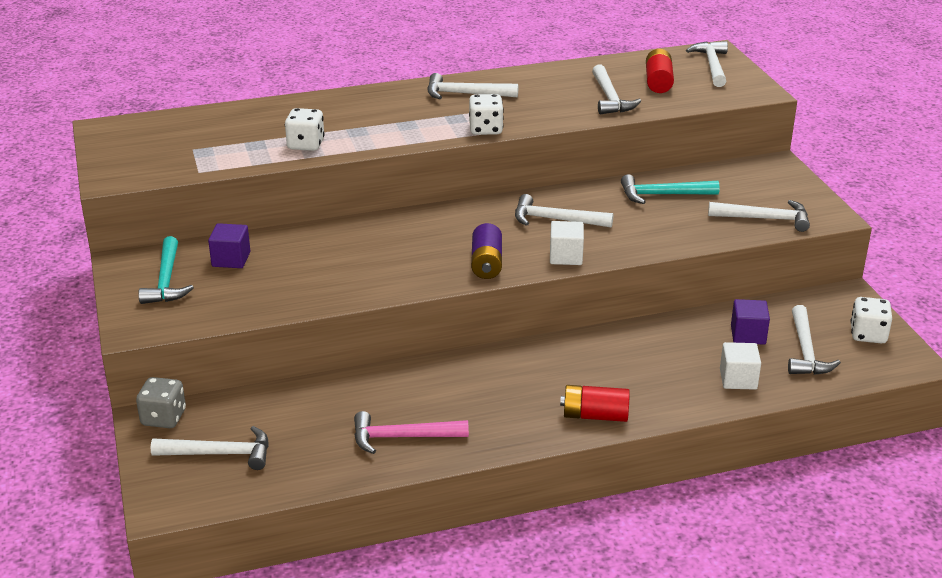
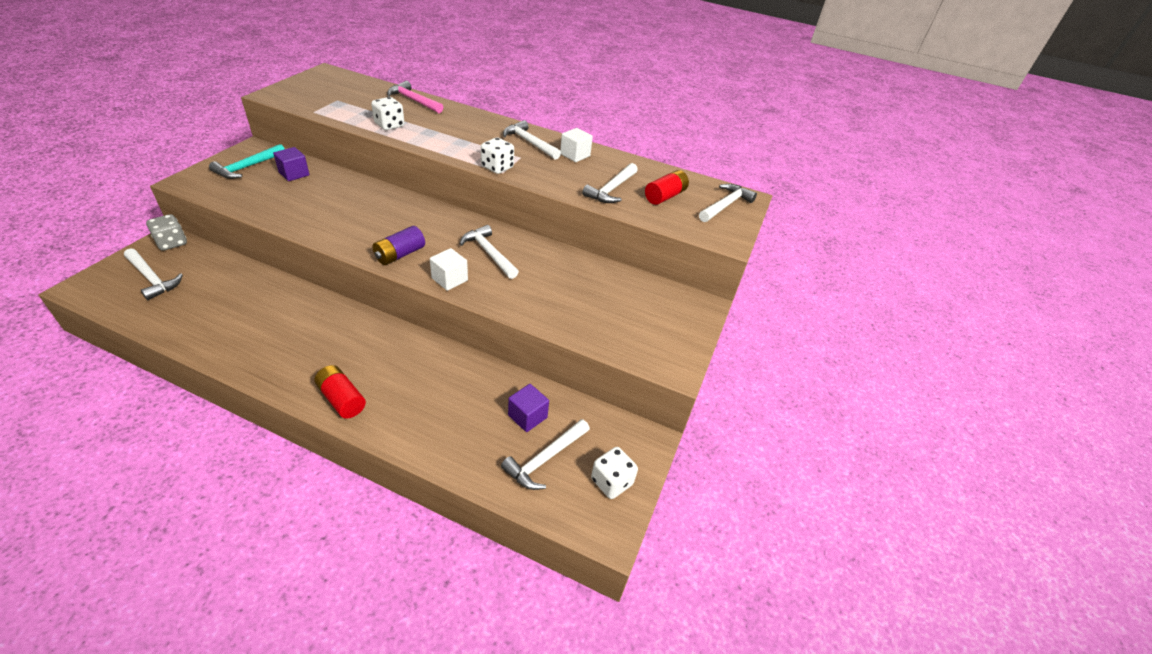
camera: 35 degrees right, 10 degrees up
(402, 437) = (233, 333): pink hammer -> pink hammer (413, 100)
(662, 195) = (583, 278): turquoise hammer -> none
(738, 379) = (465, 444): white cube -> white cube (575, 155)
(765, 219) = (623, 338): white hammer -> none

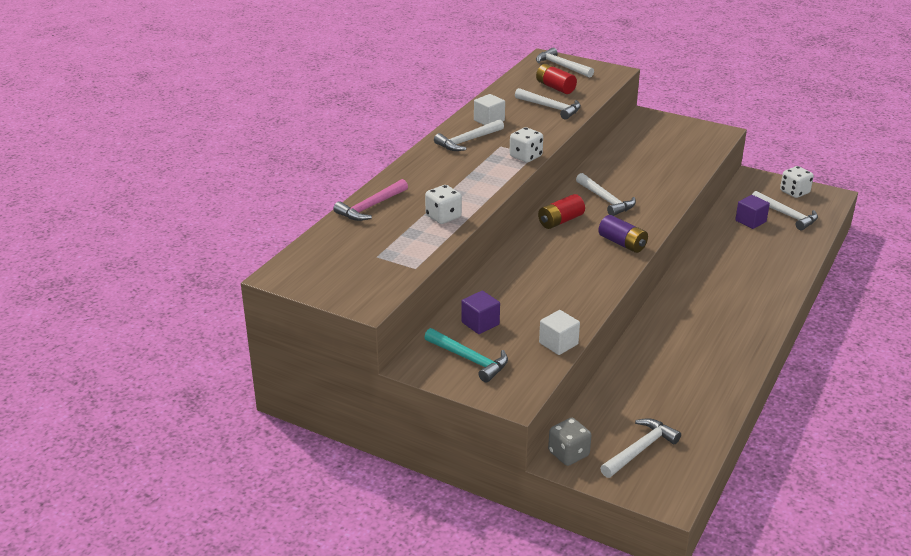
camera: 80 degrees left, 10 degrees down
(342, 399) = (766, 303): red battery -> red battery (560, 221)
(449, 279) = (651, 217): white cube -> white cube (558, 343)
(489, 253) = (606, 200): white hammer -> white hammer turned 90 degrees counterclockwise

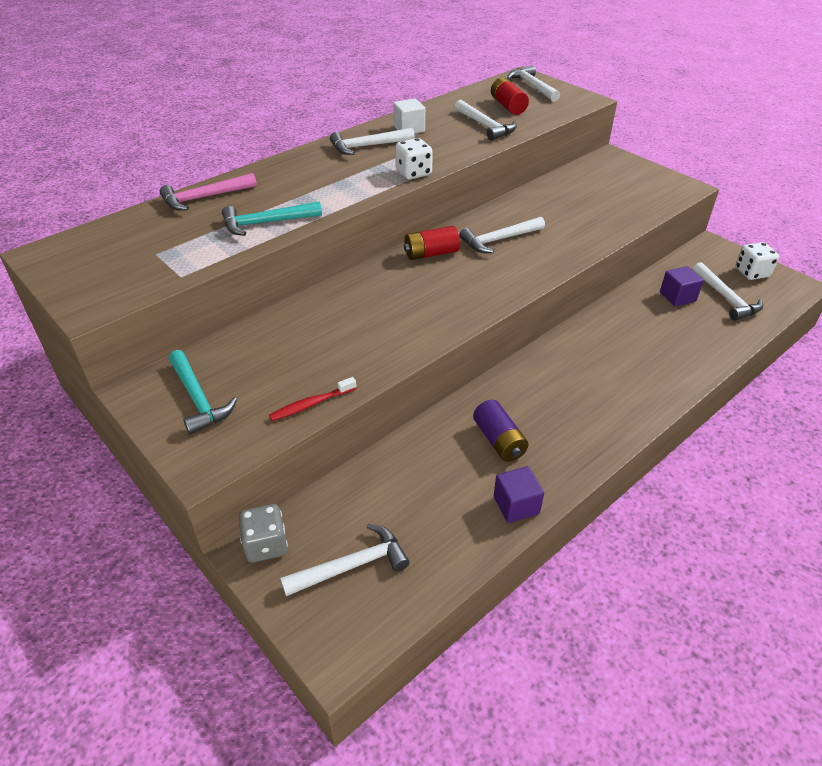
camera: 20 degrees right, 10 degrees up
(443, 217) = (266, 223): white dice -> turquoise hammer
(480, 323) = (247, 356): purple cube -> purple cube (516, 505)
(558, 343) = (311, 404): white cube -> red toothbrush
(606, 200) = (499, 240): white hammer -> white hammer turned 75 degrees clockwise
(622, 243) = (480, 294): purple battery -> purple battery (499, 440)

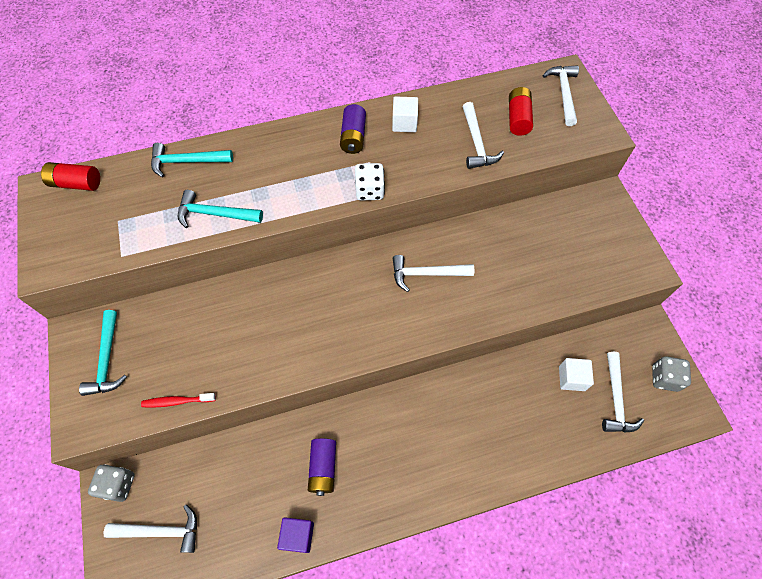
camera: 25 degrees right, 20 degrees up
(204, 198) = (187, 162): pink hammer -> turquoise hammer
(367, 146) = (353, 137): white hammer -> purple battery
(431, 254) = (359, 268): red battery -> red battery (76, 183)
(677, 297) = (571, 378): purple cube -> white cube
(752, 273) = (664, 378): white dice -> grey dice

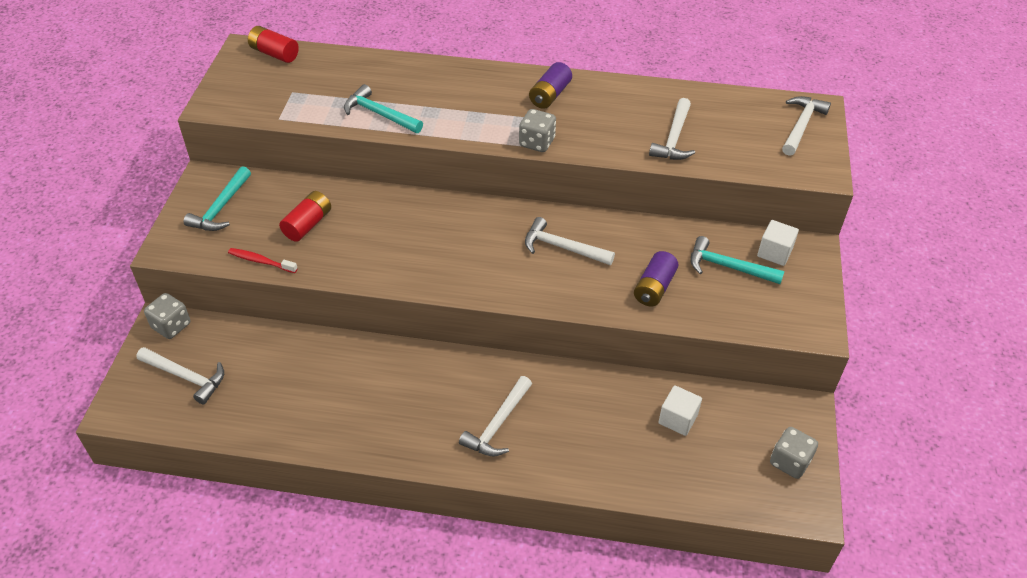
camera: 25 degrees right, 15 degrees down
(187, 162) = (380, 67): turquoise hammer -> turquoise hammer (728, 267)
(298, 535) = (306, 434): purple cube -> none
(323, 468) = (364, 390): purple battery -> purple battery (654, 288)
(369, 191) = (537, 142): white dice -> grey dice
(404, 123) = (609, 99): white cube -> white cube (774, 252)
(518, 119) = (733, 131): red battery -> red battery (307, 224)
(616, 399) = (717, 458): white hammer -> white hammer (498, 425)

